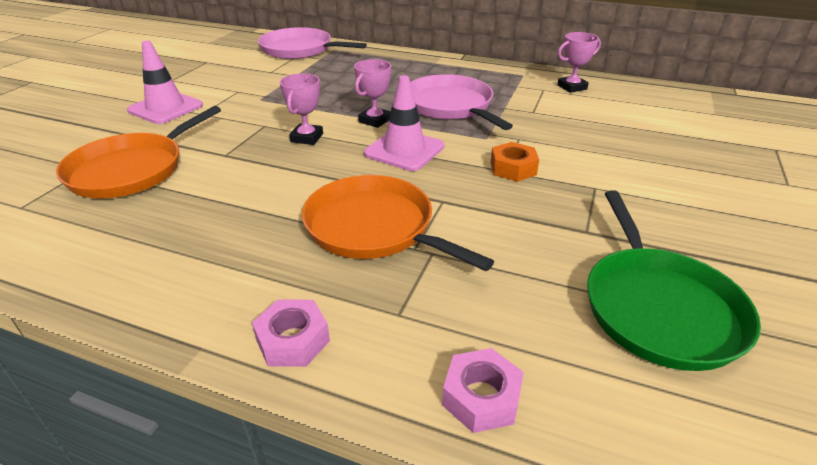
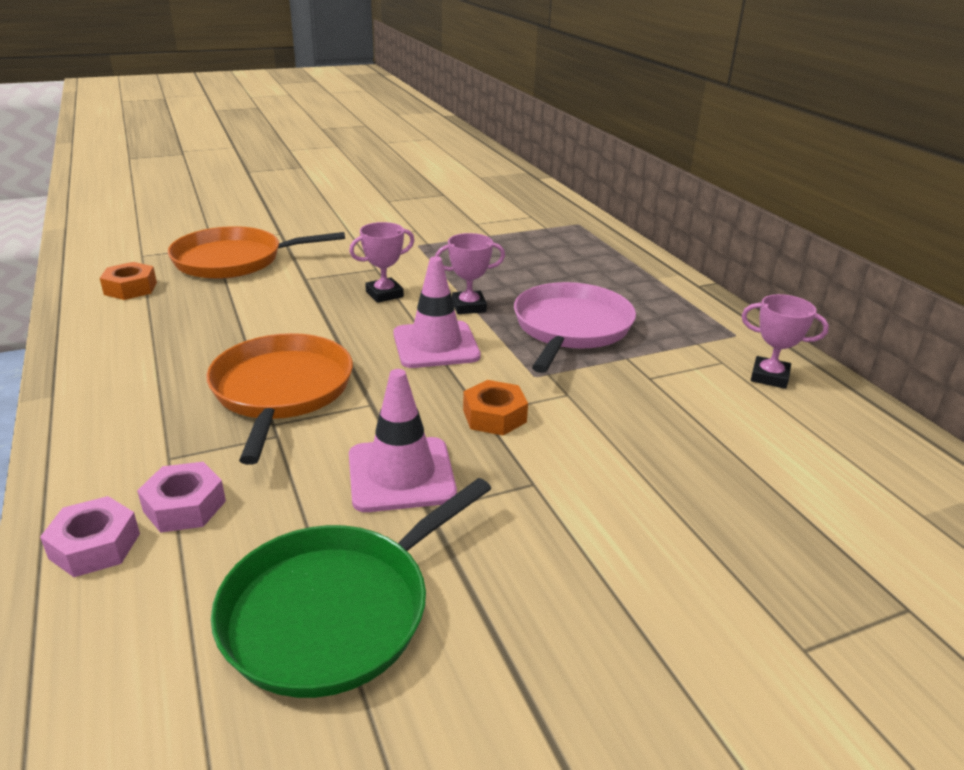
camera: 45 degrees right, 5 degrees down
(75, 235) = (130, 288): none -> orange nut
(166, 108) = (340, 223): pink traffic cone -> pink traffic cone (401, 475)
(293, 340) = (91, 427): pink nut -> pink nut (184, 506)
(300, 49) = (544, 212): pink pan -> none

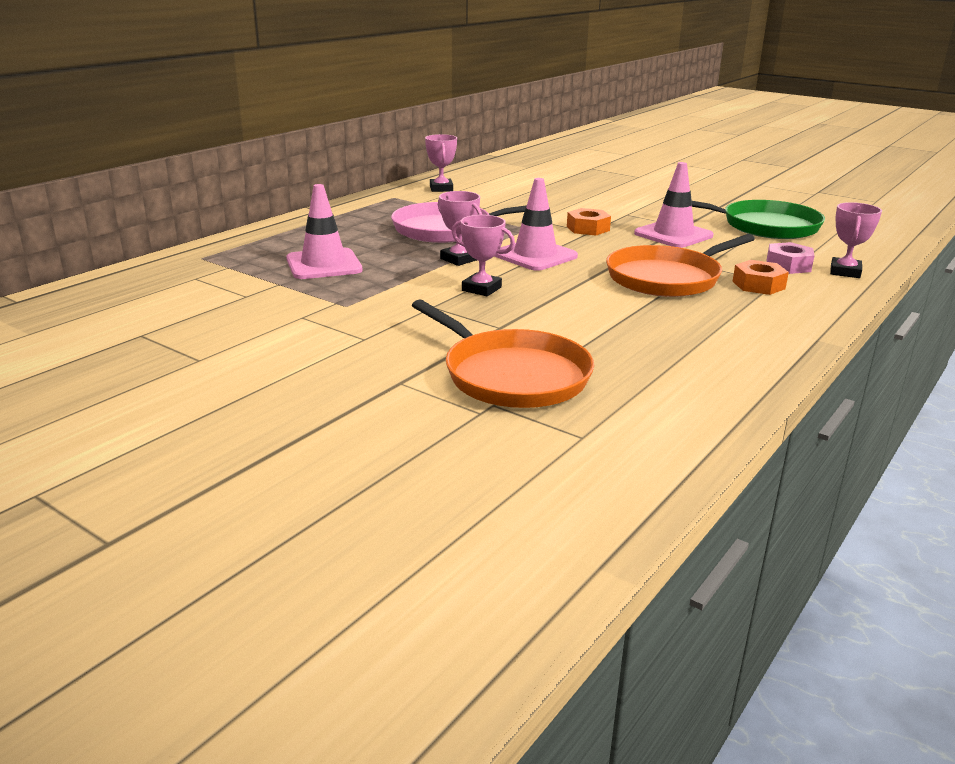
camera: 120 degrees left, 5 degrees down
(95, 546) = (845, 272): pink nut -> pink trophy
(130, 288) = (655, 397): orange nut -> orange nut (758, 285)
(516, 255) = (324, 265): none -> pink traffic cone

